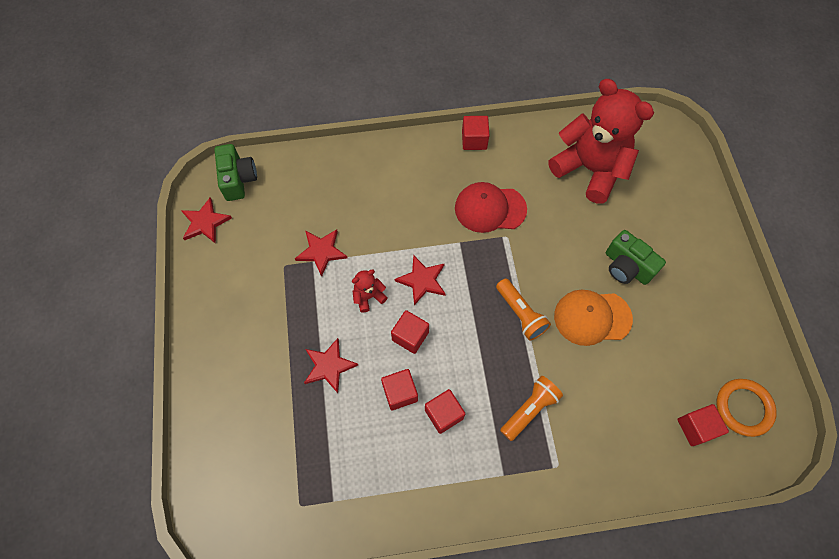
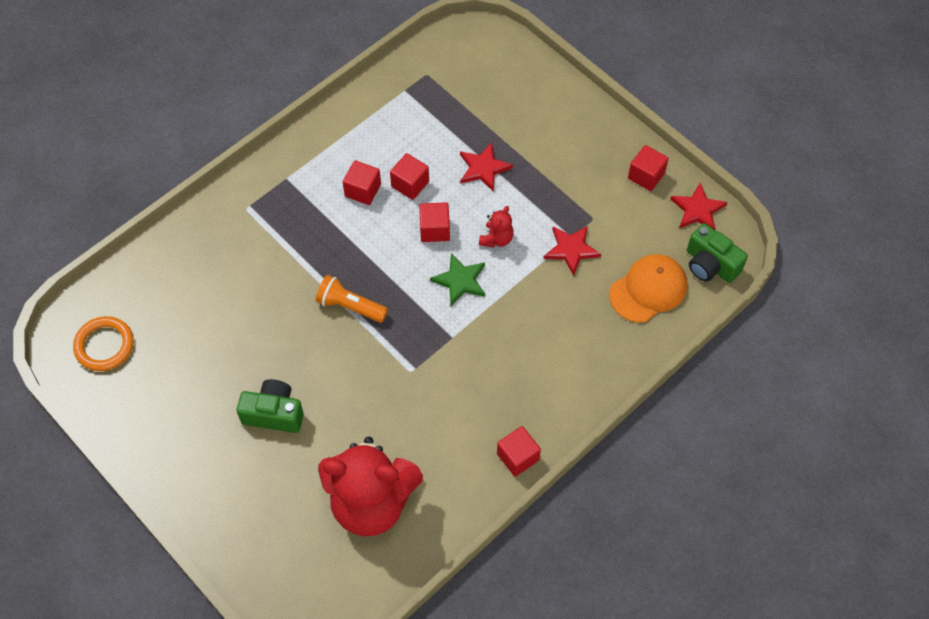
camera: 145 degrees right, 5 degrees down
(422, 280) = (460, 280): red star -> green star
(490, 208) = (447, 389): red cap -> none
(529, 409) = (293, 235): orange flashlight -> none
(592, 317) = (282, 343): orange cap -> orange cap (648, 290)
(696, 427) = (141, 304): red cube -> red cube (646, 176)

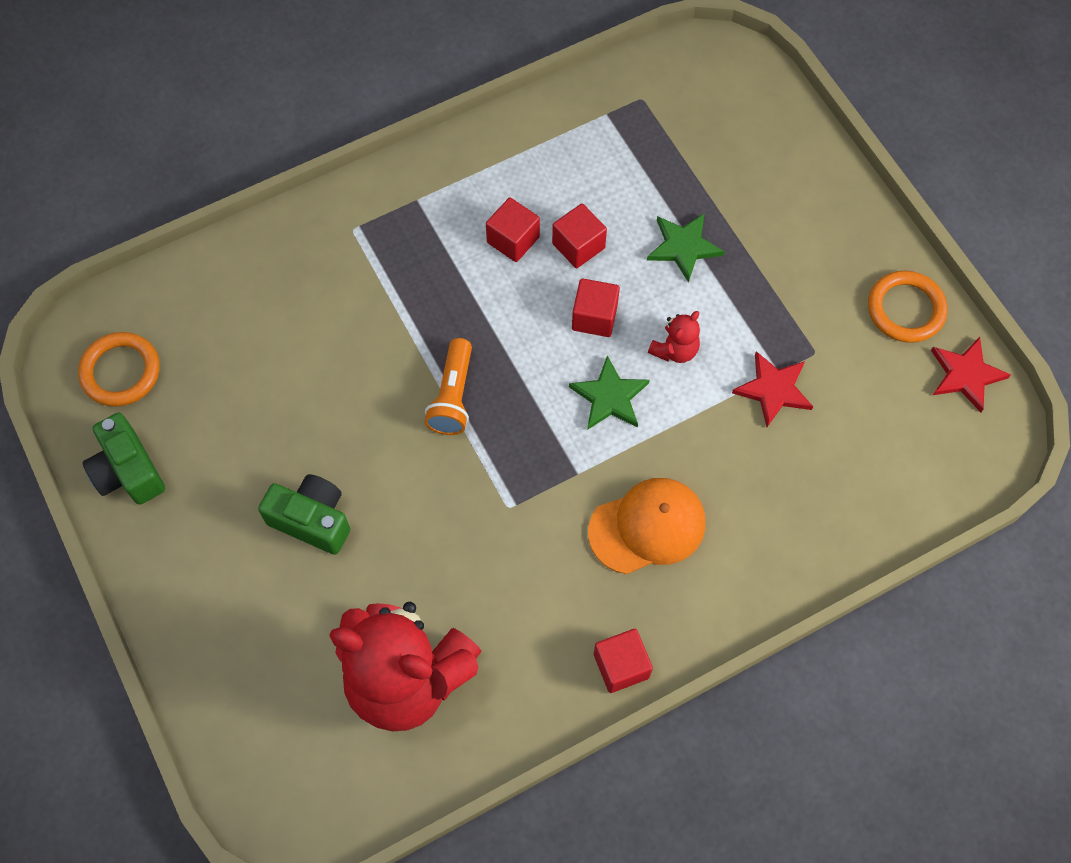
camera: 15 degrees right, 5 degrees up
(350, 306) = (452, 396): orange flashlight -> orange flashlight turned 120 degrees counterclockwise
(483, 168) = (683, 247): red star -> green star
(646, 176) = (905, 309): red cube -> orange ring
(648, 290) = (866, 473): orange cap -> orange cap (647, 527)
(710, 265) = (963, 458): green camera -> green camera (128, 471)

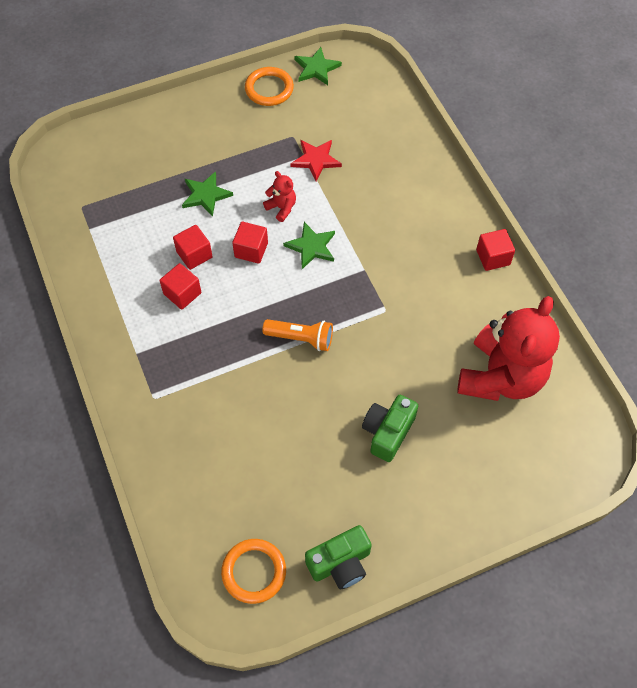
camera: 85 degrees left, 5 degrees down
(647, 527) = (403, 235): orange cap -> none
(965, 375) = (316, 68): red star -> green star

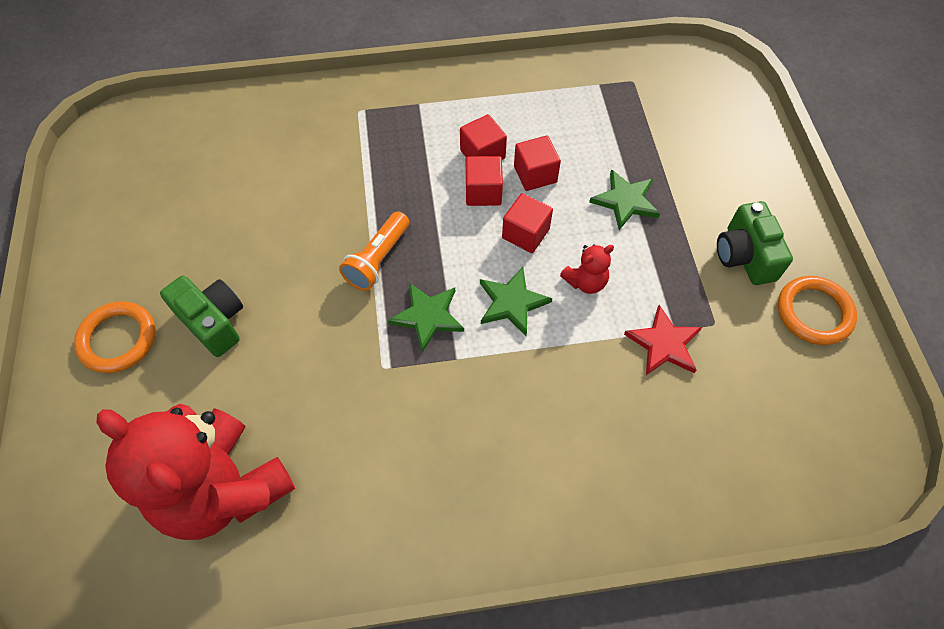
camera: 105 degrees right, 0 degrees up
(254, 572) = (130, 160): orange ring -> orange ring (118, 339)
(316, 68) = (857, 390): green star -> green star (428, 316)
(340, 563) = (93, 235): green camera -> green camera (744, 256)
(493, 257) = (422, 551): red cube -> red cube (483, 192)

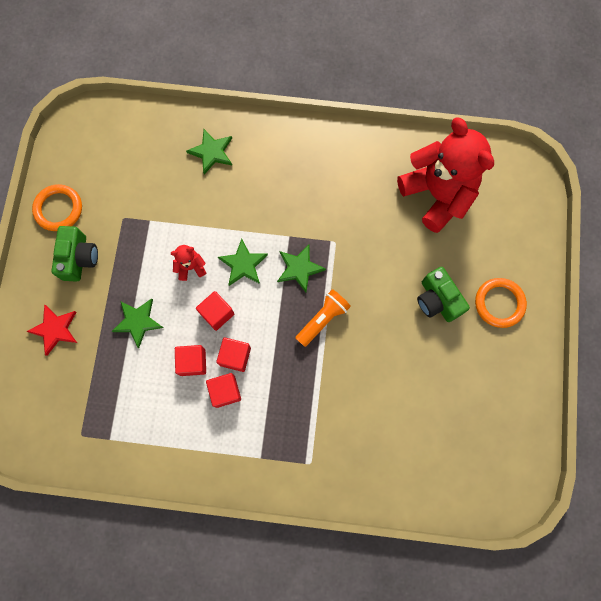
camera: 165 degrees left, 15 degrees up
(627, 463) = (212, 152): none -> green star
(664, 344) = (160, 213): red star -> red star (55, 329)

